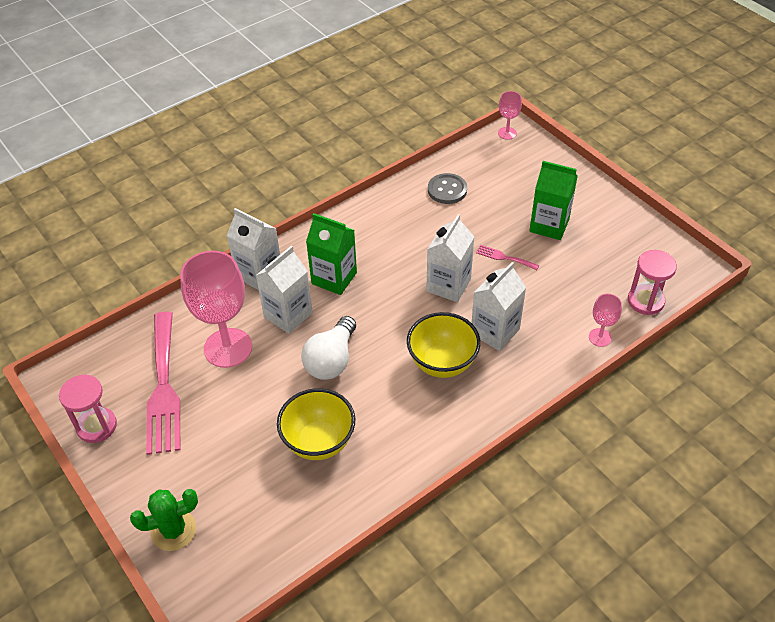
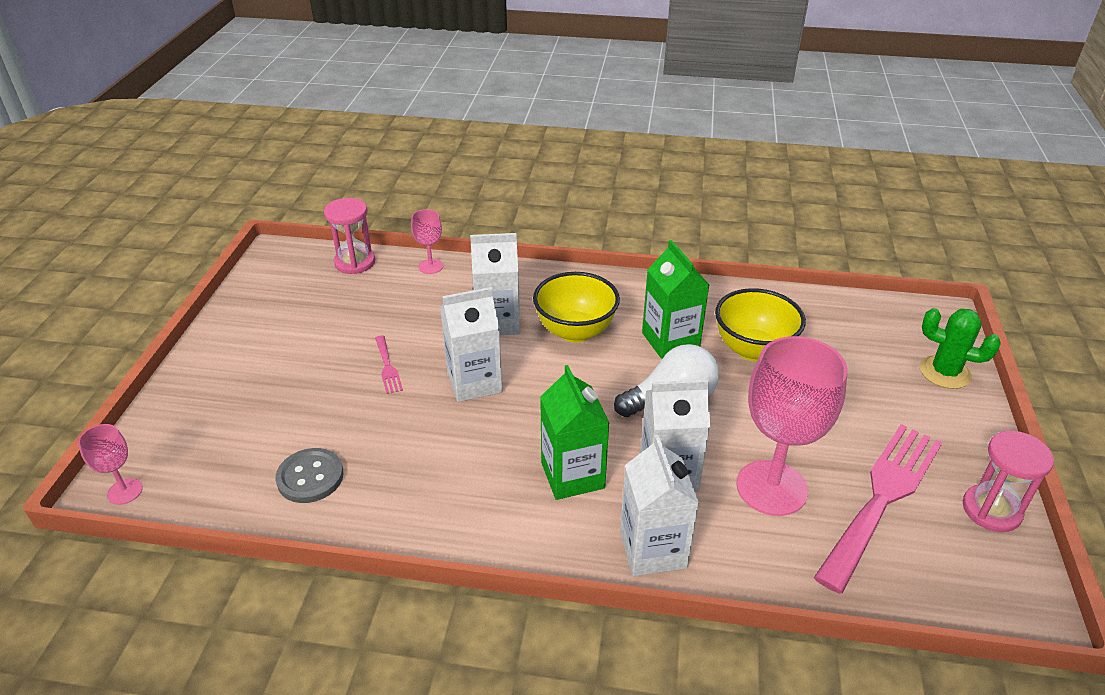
camera: 135 degrees left, 10 degrees down
(549, 225) = (300, 362): green carton -> green carton (670, 340)

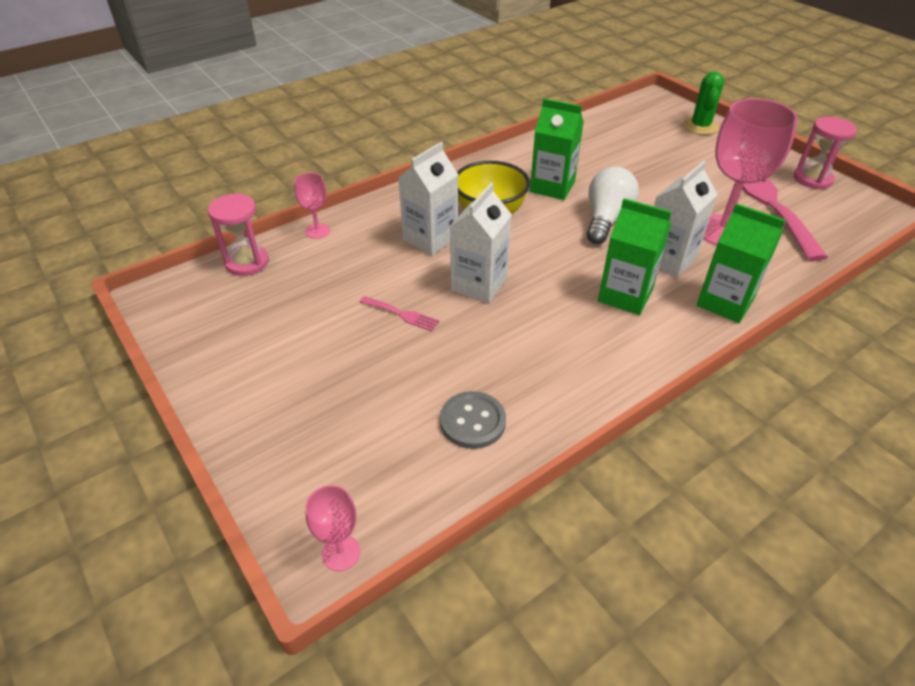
camera: 45 degrees left, 5 degrees up
(653, 549) = (725, 302): white carton -> green carton
(753, 350) = (602, 166): yellow bowl -> none
(944, 372) = (700, 126): green cactus -> green cactus turned 60 degrees counterclockwise

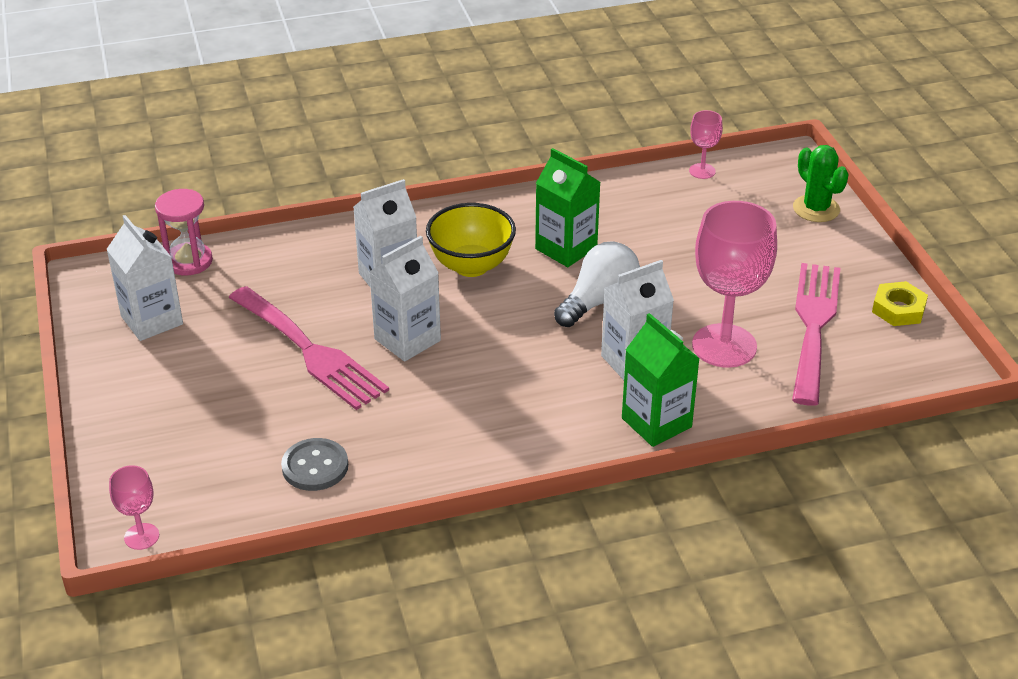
camera: 20 degrees right, 5 degrees down
(238, 321) = (152, 320): none -> white carton
(317, 231) = (276, 243): pink goblet -> pink goblet (702, 171)
(402, 314) = (310, 352): pink fork -> pink fork, size x2.39
(625, 295) = (553, 389): green carton -> none
(700, 126) = (816, 209): green cactus -> green cactus turned 60 degrees counterclockwise
(812, 179) = (898, 309): pink hourglass -> yellow nut

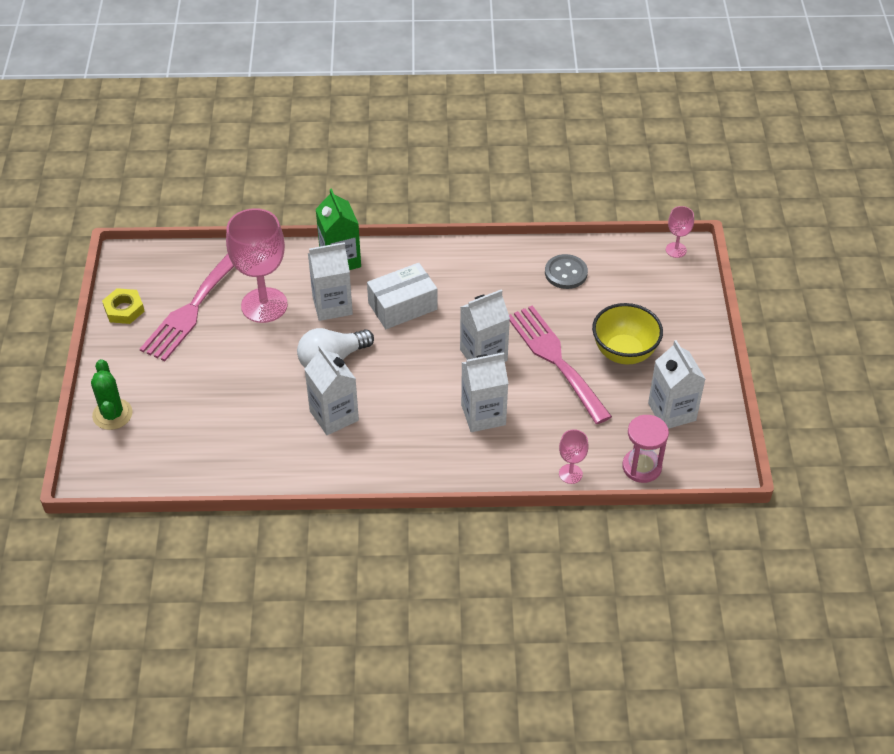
camera: 165 degrees left, 10 degrees up
(471, 266) = (415, 414): yellow bowl -> yellow bowl (624, 352)
(538, 378) = (402, 306): none -> white box
(566, 248) = (334, 415): green carton -> white carton
(702, 171) = (177, 478): pink goblet -> pink goblet (570, 474)

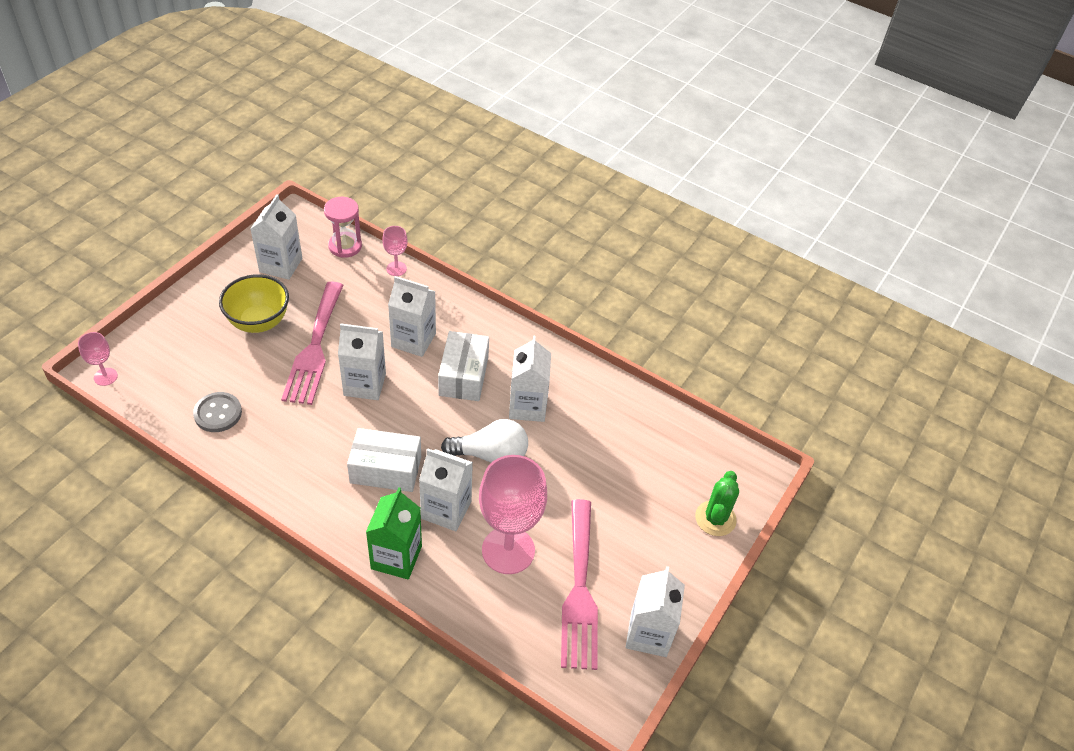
camera: 150 degrees left, 0 degrees up
(124, 309) = (648, 634): yellow nut -> white carton
(192, 308) = (579, 591): pink fork -> pink fork turned 120 degrees clockwise
(410, 409) = (464, 376): none -> white box

